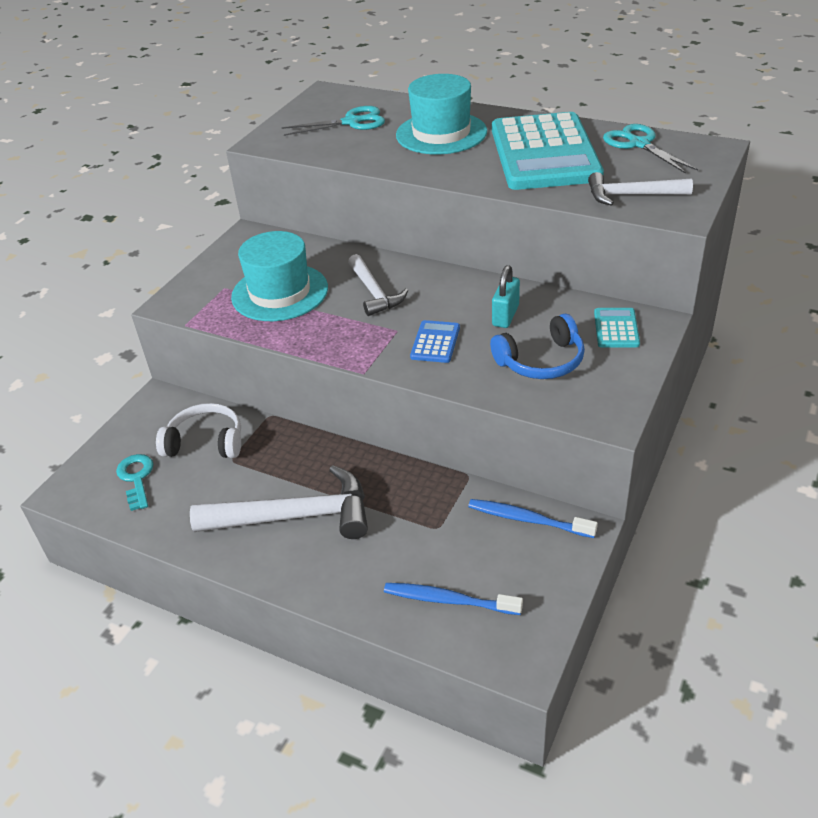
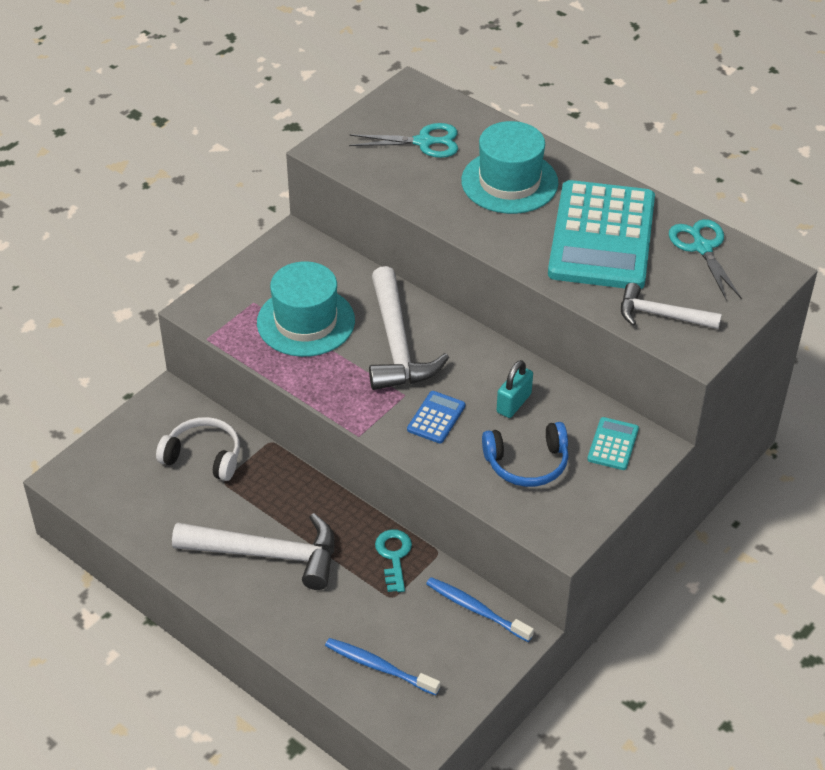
camera: 10 degrees right, 5 degrees up
(136, 478) = (132, 479): turquoise key -> turquoise key (394, 556)
(374, 292) = (397, 344): white hammer -> white hammer, size x1.64

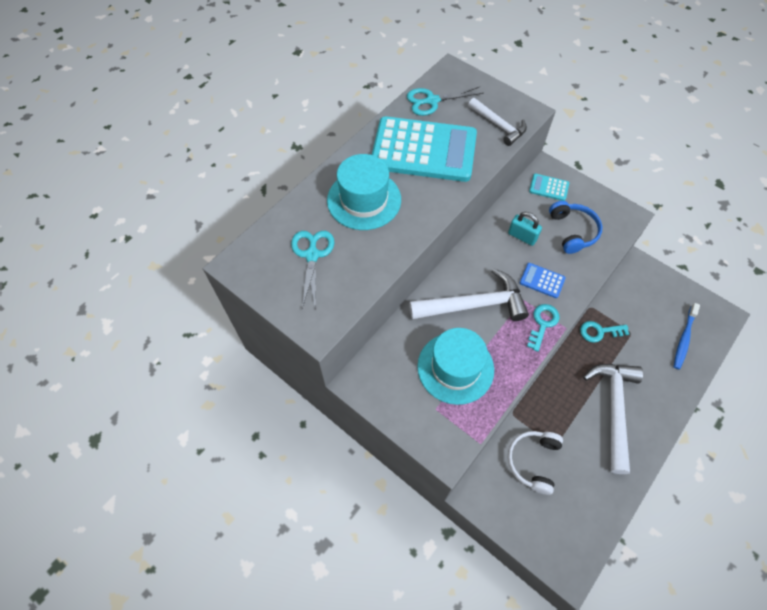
camera: 90 degrees left, 15 degrees up
(366, 411) = (543, 323): none -> turquoise key
(476, 609) = (629, 287): blue toothbrush -> none
(661, 315) = (498, 125): white hammer -> white hammer turned 60 degrees counterclockwise

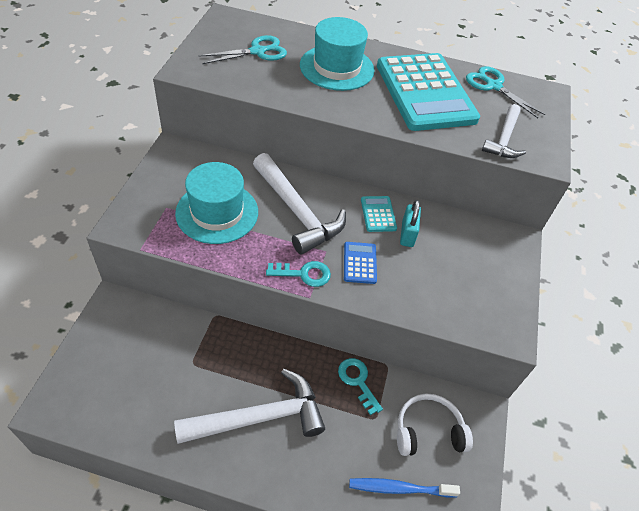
camera: 60 degrees right, 10 degrees down
(533, 461) = (166, 346): white headphones -> white headphones (428, 431)
(549, 187) = (492, 245): turquoise calculator -> turquoise calculator (378, 214)
(573, 231) = (446, 279): blue headphones -> none

